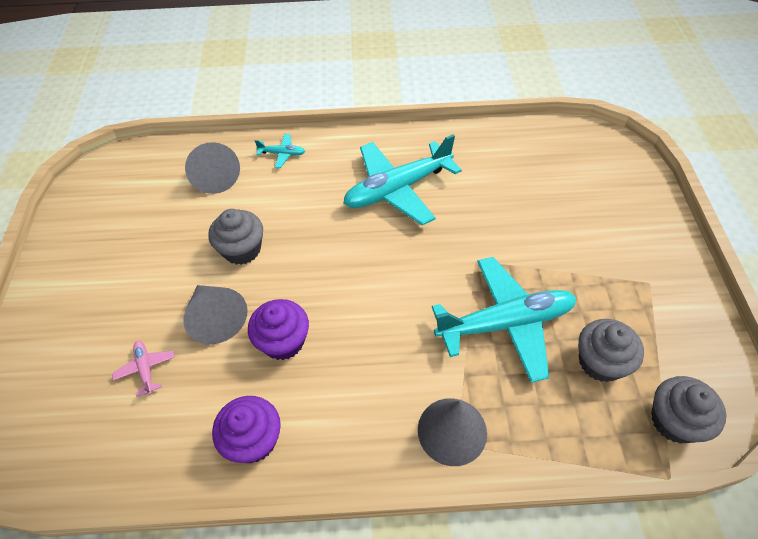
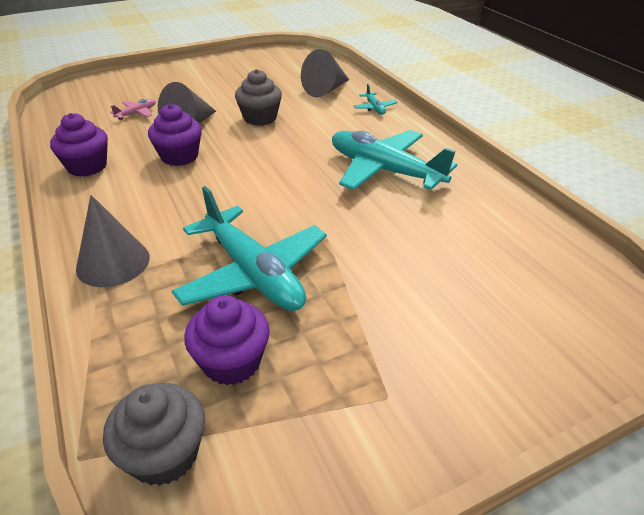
camera: 65 degrees right, 15 degrees down
(600, 362) = (232, 362): grey cupcake -> purple cupcake

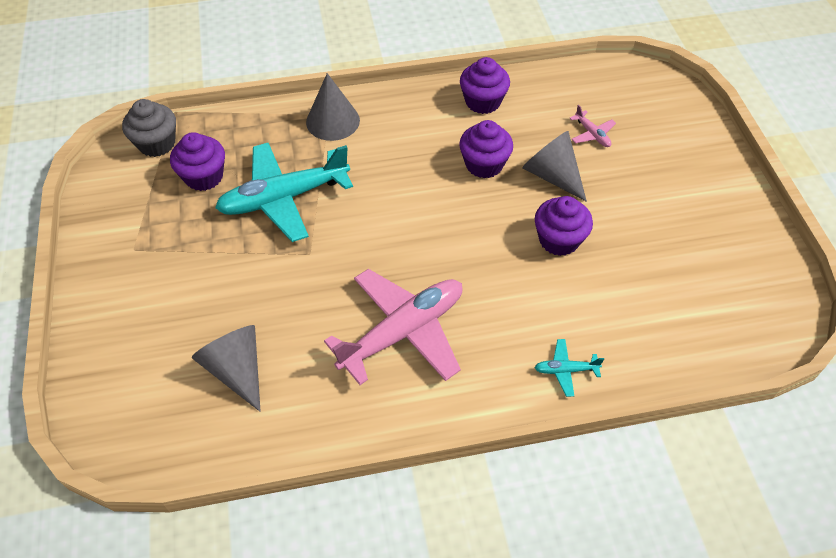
camera: 105 degrees right, 15 degrees up
(260, 118) = (559, 240): grey cupcake -> purple cupcake
(326, 90) = (635, 326): grey cone -> grey cone (237, 370)
(384, 170) = (403, 331): turquoise plane -> pink plane

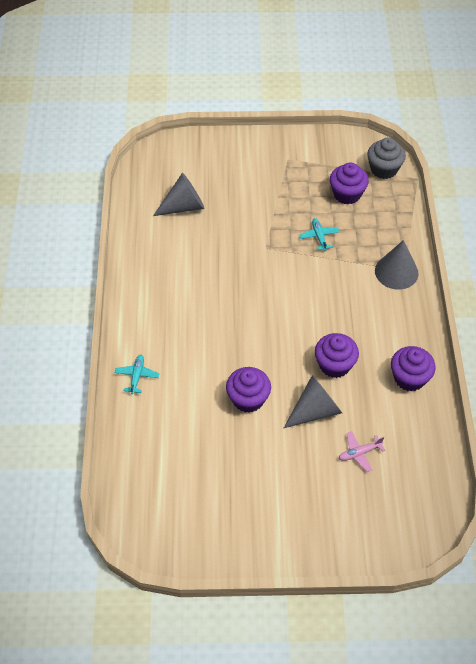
camera: 100 degrees right, 0 degrees up
(283, 198) = (319, 237): turquoise plane -> turquoise plane, size x0.42
(403, 331) = (190, 291): pink plane -> none

